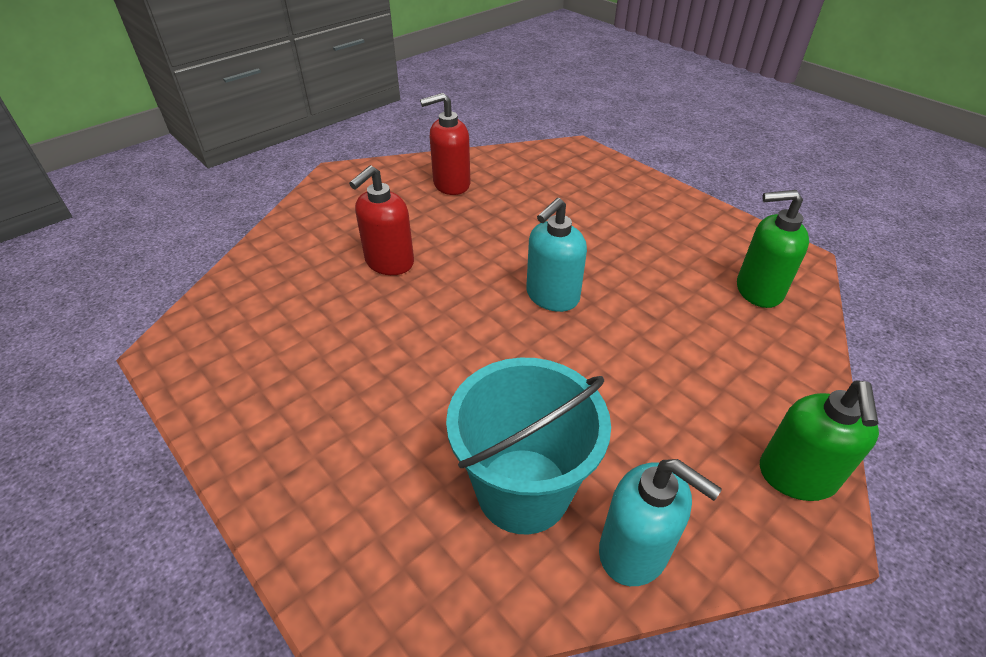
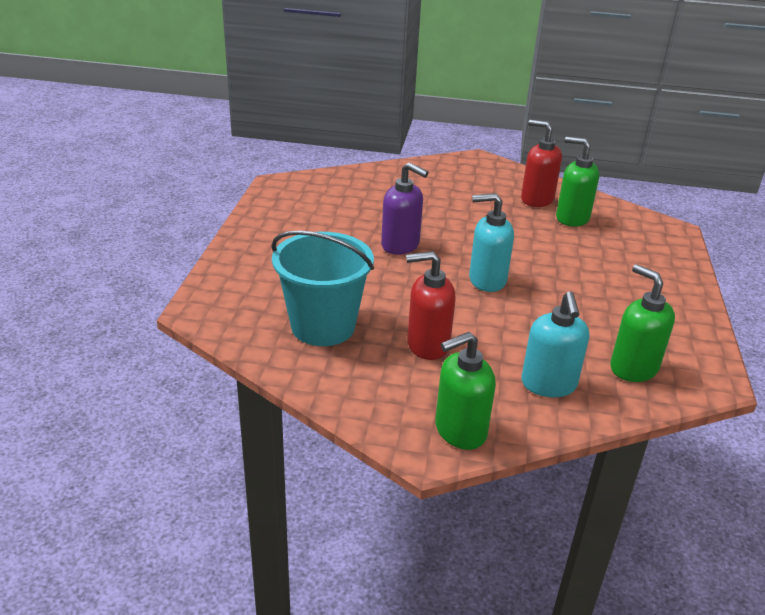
camera: 50 degrees right, 10 degrees down
(389, 262) = (428, 212): red soap dispenser -> red soap dispenser (427, 345)
(427, 320) = (400, 245): none -> purple soap dispenser
(504, 184) = (572, 218): none -> green soap dispenser
(634, 551) = (327, 379): turquoise soap dispenser -> turquoise soap dispenser (548, 384)

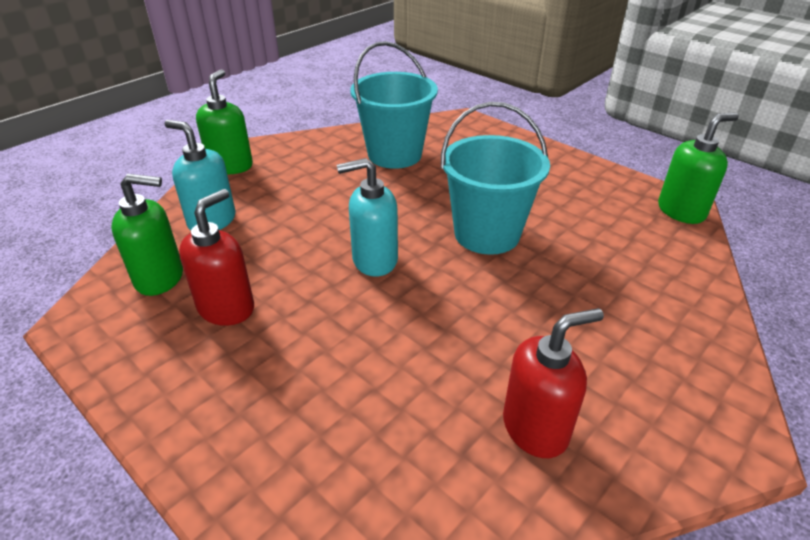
camera: 125 degrees right, 5 degrees up
(400, 245) = (487, 234): purple soap dispenser -> turquoise bucket
(427, 345) = (323, 187): red soap dispenser -> red soap dispenser (226, 308)
(486, 280) = (374, 260): turquoise soap dispenser -> turquoise soap dispenser turned 135 degrees counterclockwise
(572, 218) = (448, 434): green soap dispenser -> green soap dispenser (681, 211)

